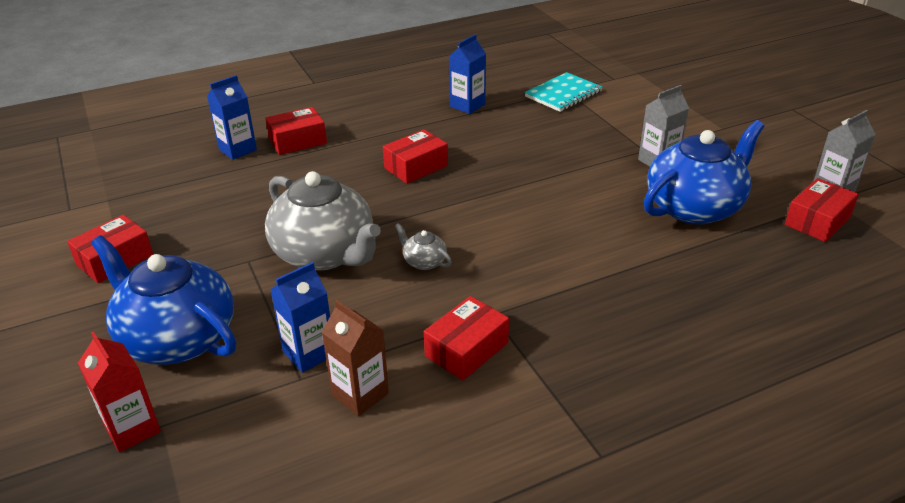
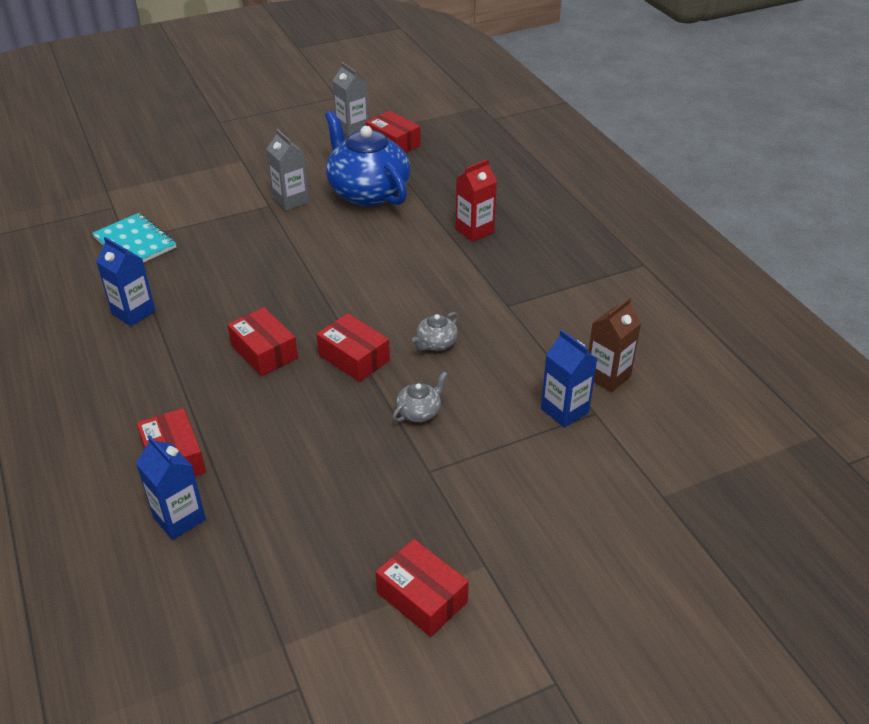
camera: 90 degrees left, 5 degrees up
(132, 429) = (671, 515): red carton -> red carton (474, 231)
(177, 338) = (553, 507): blue teapot -> none
(325, 253) = (419, 412): grey teapot -> grey teapot, size x0.41
(466, 349) = (550, 320): red box -> red box (354, 358)

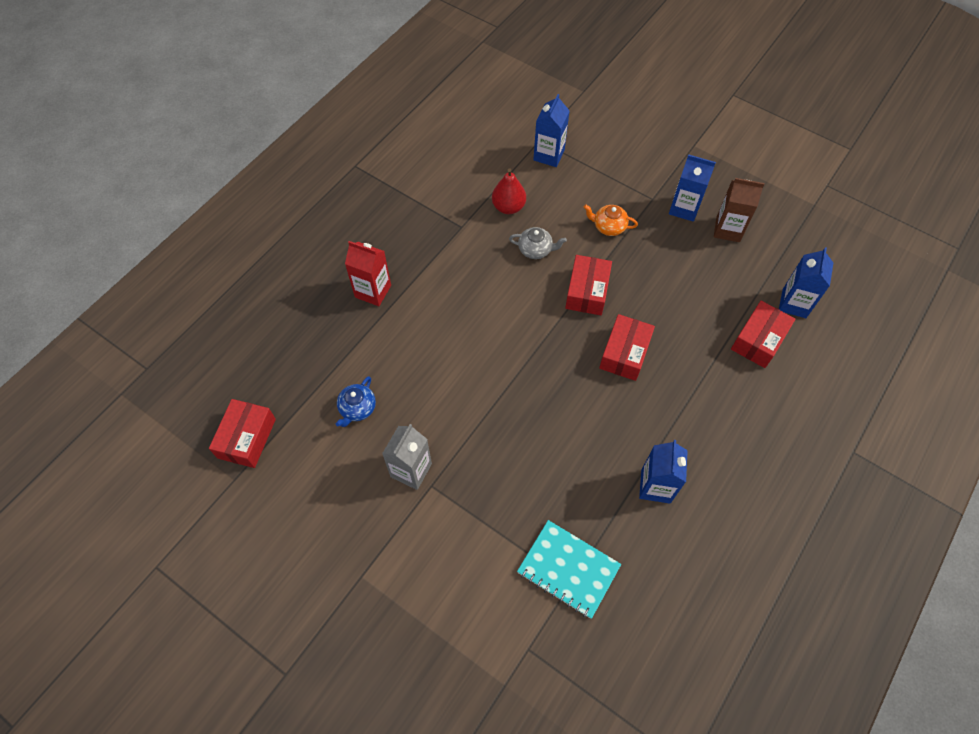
camera: 120 degrees left, 20 degrees up
(135, 243) = (568, 569): turquoise notebook -> turquoise notebook turned 75 degrees counterclockwise
(352, 129) = (233, 499): grey carton -> none
(368, 192) = (357, 408): blue teapot -> blue teapot, size x0.41
(391, 493) = (684, 208): none -> blue carton
(419, 412) = (608, 227): grey teapot -> orange teapot
(422, 597) = (736, 162): red box -> none
(508, 347) = (508, 207): none -> red pear
(607, 376) = (500, 145): brown carton -> brown carton (728, 229)

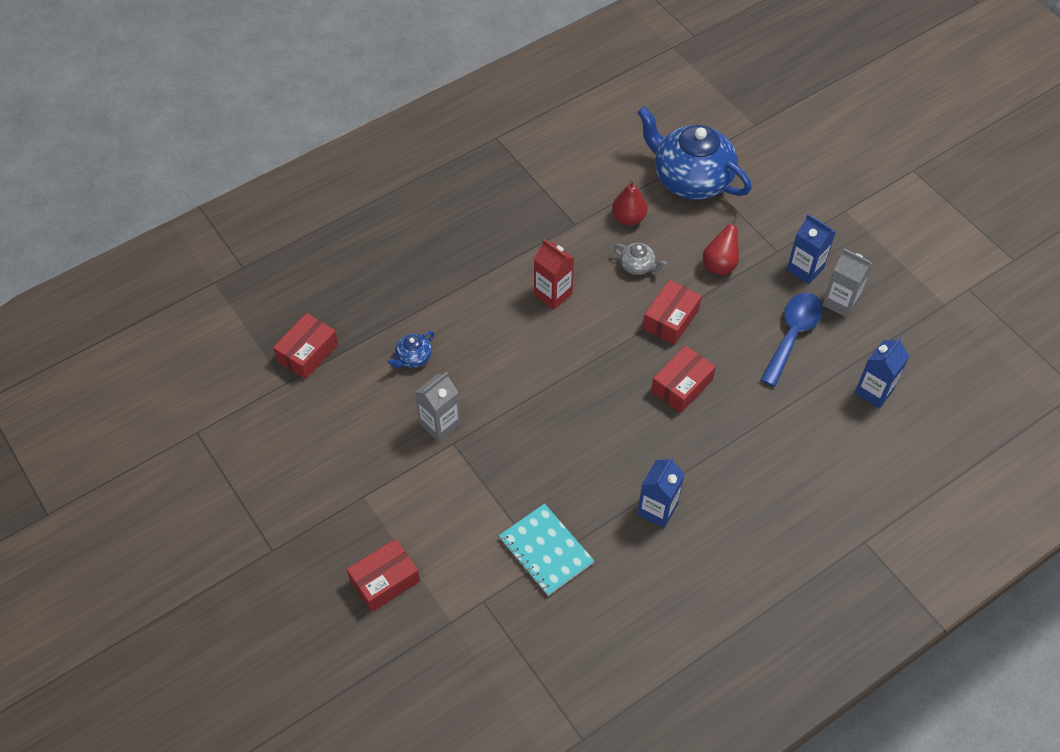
camera: 20 degrees right, 5 degrees down
(373, 291) = (467, 259): red carton -> red carton (553, 294)
(549, 155) = (690, 179): blue carton -> blue teapot
(608, 227) = (720, 265): orange teapot -> red pear
(700, 272) = (792, 334): none -> blue spoon
(728, 229) = (840, 302): brown carton -> grey carton
(758, 340) = (820, 414): red box -> red box (384, 581)

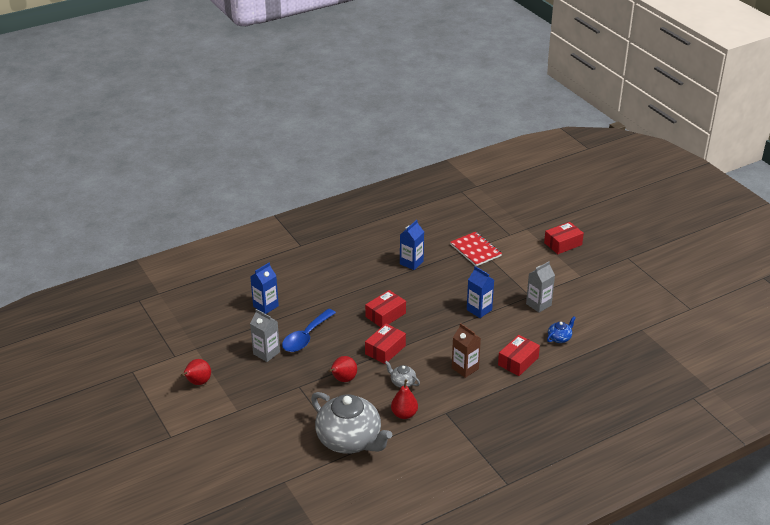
camera: 175 degrees left, 20 degrees down
(307, 353) = (631, 344): red box -> red box (518, 361)
(545, 551) = (475, 250): turquoise notebook -> red notebook
(553, 294) = (465, 368): red carton -> brown carton
(690, 179) = (350, 440): blue teapot -> grey teapot
(805, 269) = (283, 374): blue carton -> blue carton (479, 310)
(915, 247) = (198, 382): none -> red pear

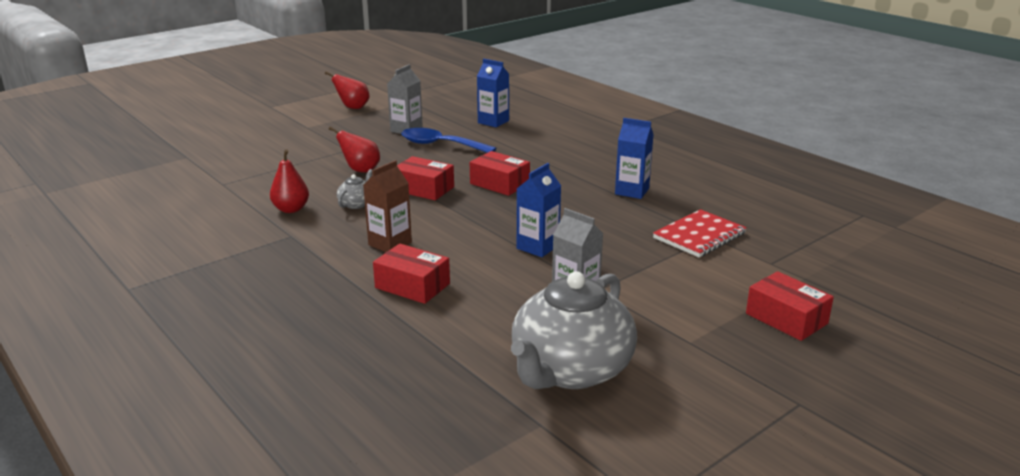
camera: 80 degrees right, 10 degrees down
(350, 440) = (247, 182): grey teapot -> grey teapot (570, 370)
(559, 338) = (484, 323): blue teapot -> none

